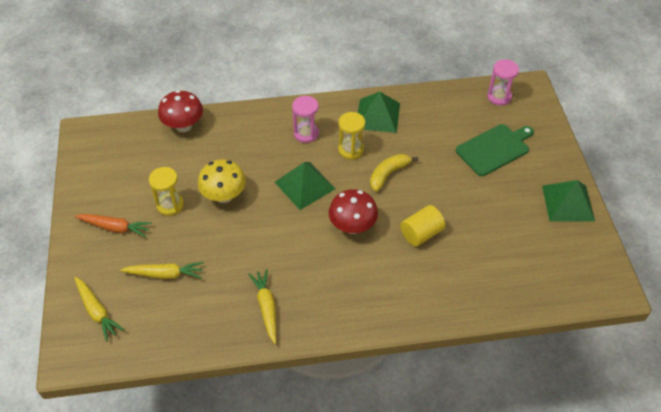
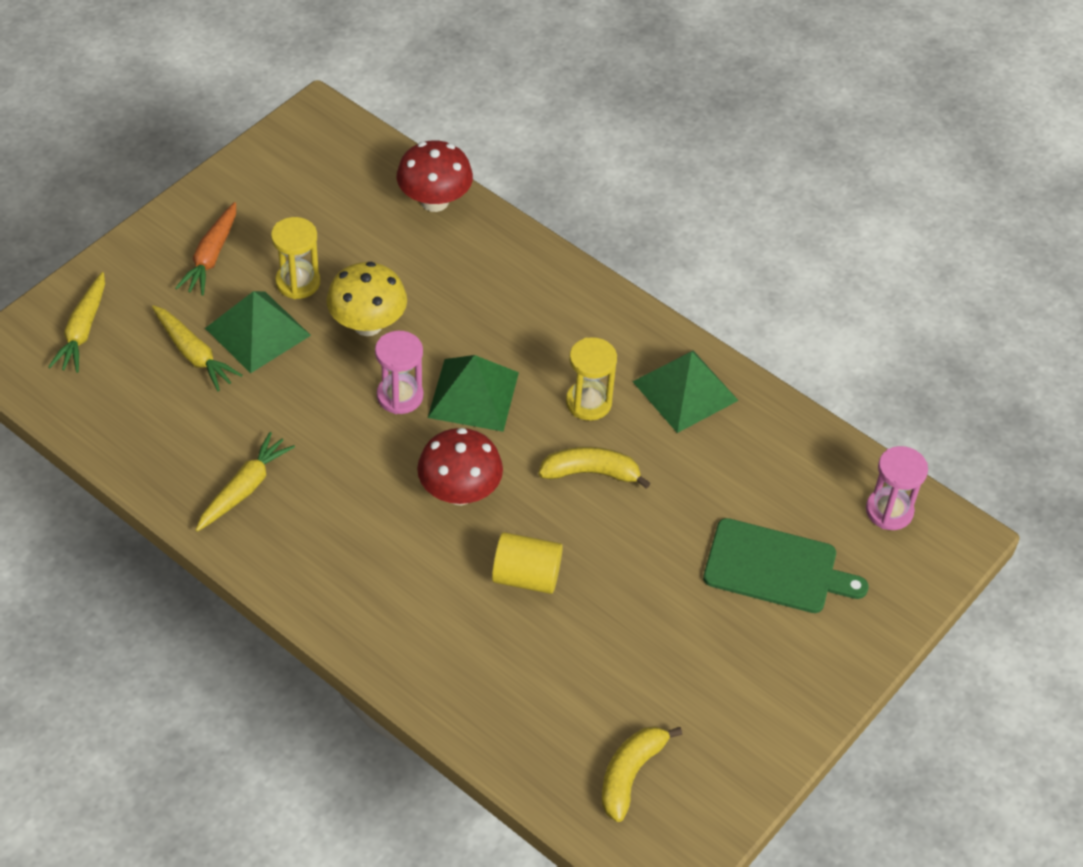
camera: 45 degrees right, 0 degrees up
(115, 228) = (211, 256): orange carrot -> orange carrot turned 45 degrees clockwise
(306, 133) = (563, 335): pink hourglass -> pink hourglass (400, 396)
(556, 268) = (630, 774): none -> yellow banana
(567, 203) = (769, 720): green pyramid -> green pyramid (257, 331)

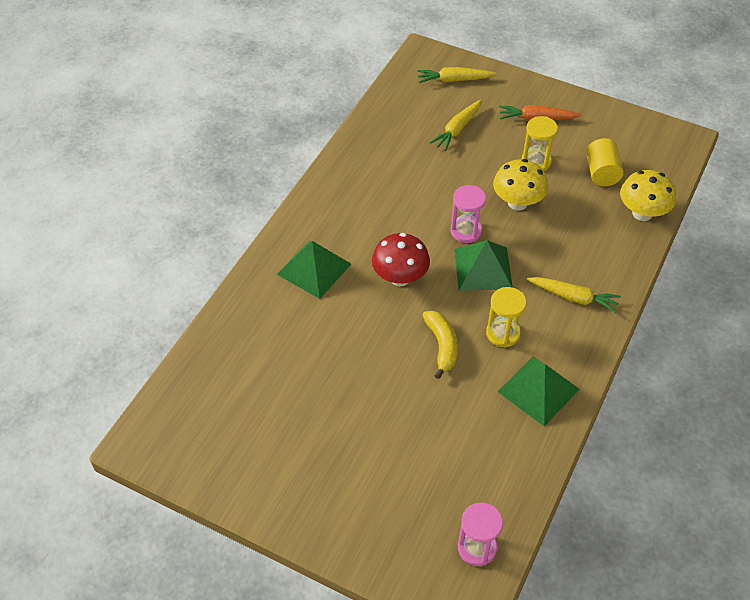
camera: 80 degrees right, 0 degrees up
(244, 488) = (366, 175): yellow carrot -> yellow carrot (573, 297)
(257, 331) = (487, 153): green pyramid -> green pyramid (314, 269)
(434, 201) = (642, 213): red mushroom -> yellow mushroom
(526, 576) = (344, 326): yellow cylinder -> yellow cylinder (601, 173)
(630, 774) = (205, 412): yellow banana -> none
(776, 567) = (397, 474): green cutting board -> none

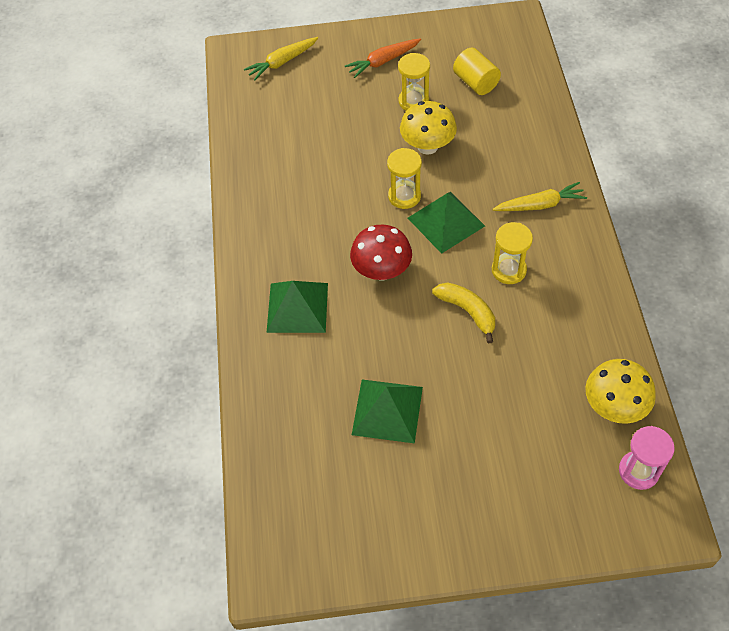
camera: 30 degrees left, 5 degrees up
(457, 129) = (322, 107): yellow carrot -> none
(466, 231) = (404, 196): pink hourglass -> yellow hourglass
(538, 390) = (576, 302): green pyramid -> green pyramid (387, 410)
(642, 213) = (535, 101): yellow mushroom -> yellow mushroom (614, 406)

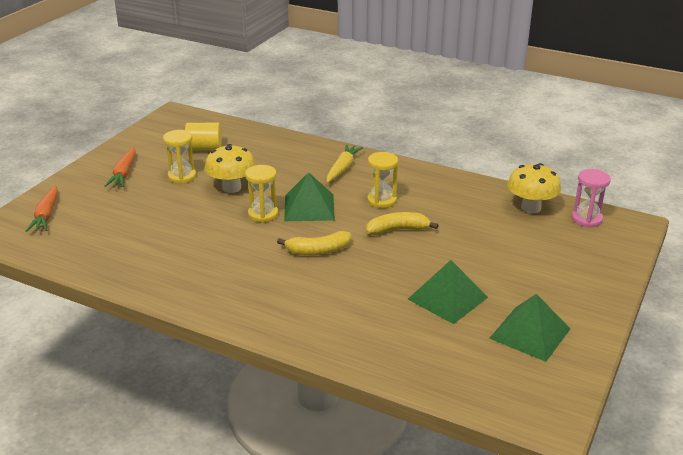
camera: 60 degrees left, 25 degrees down
(282, 62) = (46, 215): yellow carrot -> orange carrot
(297, 307) = (304, 303): green pyramid -> green pyramid (530, 333)
(381, 271) = (318, 251): red mushroom -> yellow banana

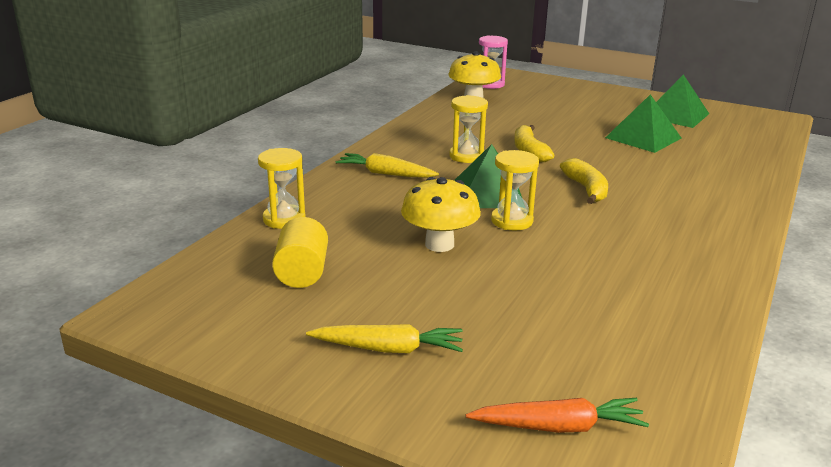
camera: 90 degrees left, 5 degrees down
(124, 173) = (388, 349): orange carrot -> yellow carrot
(182, 177) = (403, 287): yellow hourglass -> yellow hourglass (284, 219)

